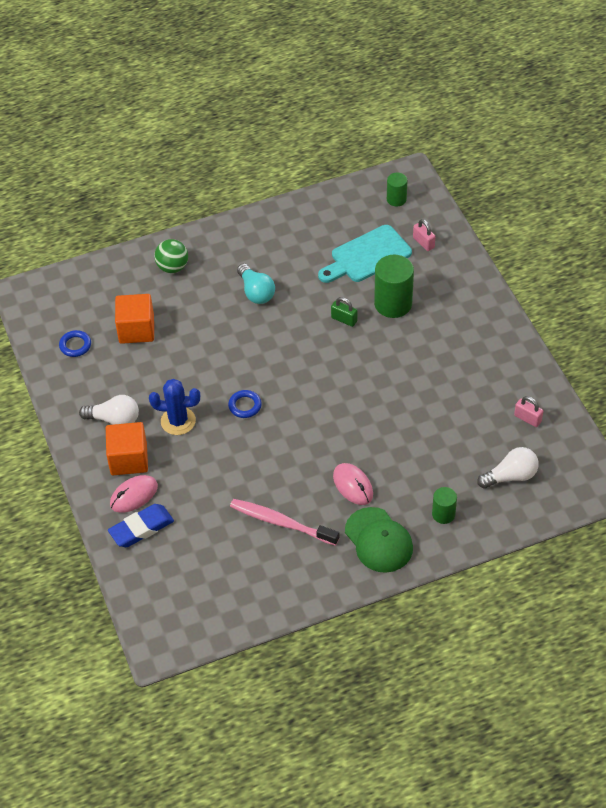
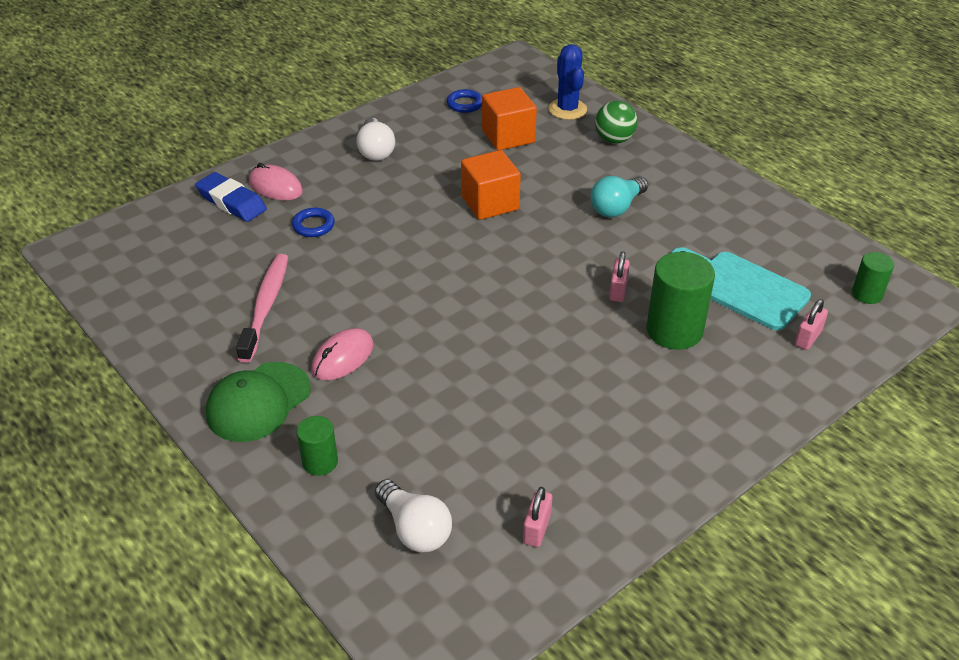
camera: 70 degrees right, 10 degrees down
(129, 459) = (324, 172): orange cube -> orange cube (490, 203)
(178, 421) = (391, 193): blue cactus -> blue cactus (567, 109)
(245, 406) = (435, 237): blue ring -> blue ring (313, 225)
(344, 319) = (618, 290): green padlock -> pink padlock

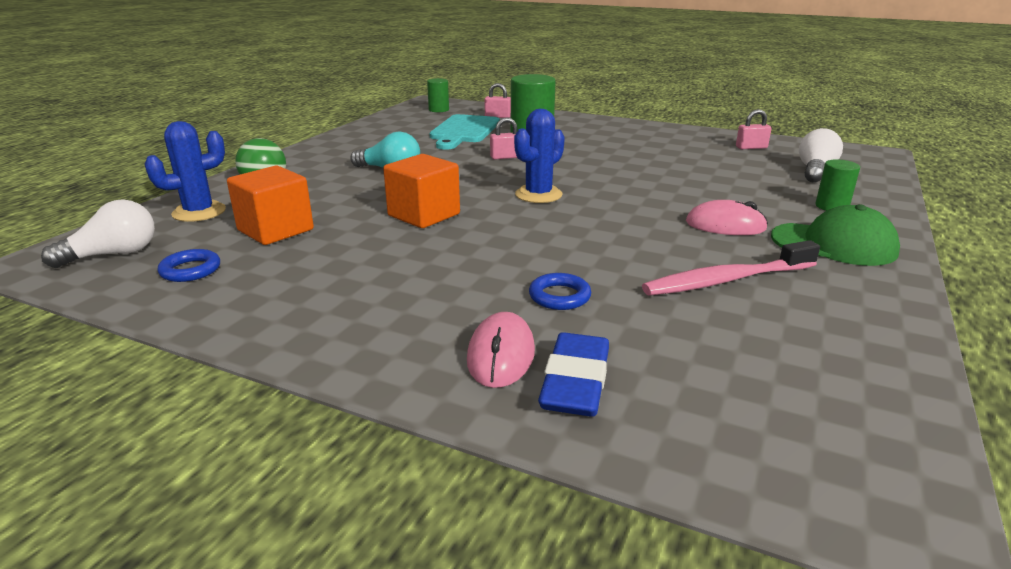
camera: 115 degrees left, 15 degrees down
(375, 150) = (349, 302): white light bulb -> white light bulb (113, 254)
(492, 275) = (538, 195): none -> blue cactus

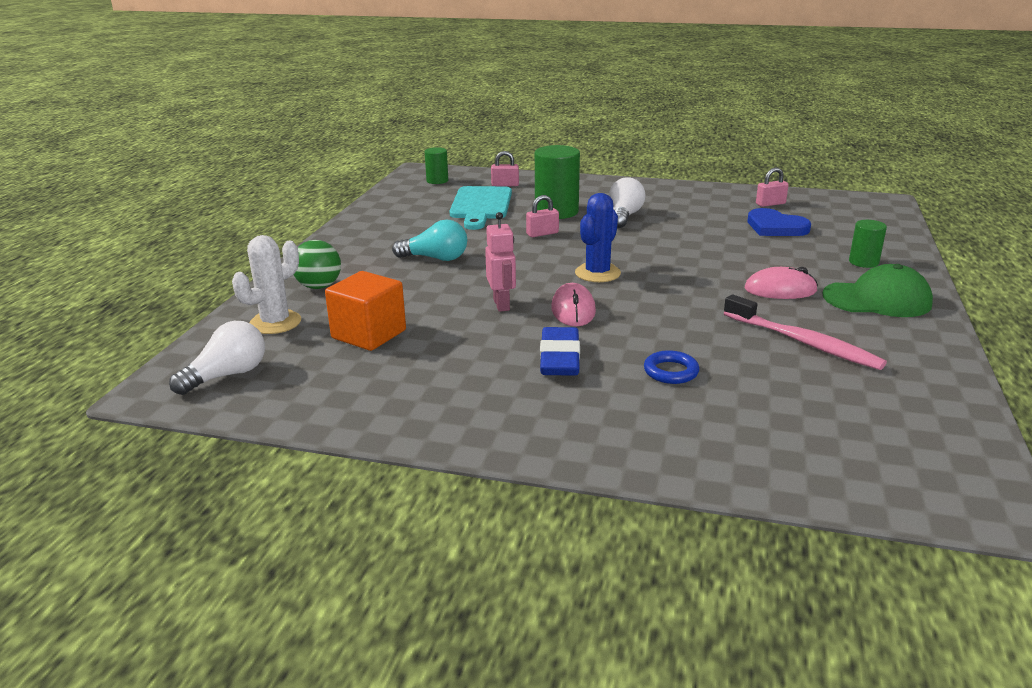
camera: 10 degrees left, 0 degrees up
(190, 270) = (318, 383): blue ring -> none
(199, 212) = (275, 323): blue cactus -> white cactus
(424, 215) = (502, 305): orange cube -> pink robot
(501, 355) = (650, 427): pink mouse -> pink mouse (573, 310)
(575, 382) = (722, 442): blue eraser -> blue eraser (559, 358)
(727, 280) = (802, 342): pink toothbrush -> pink toothbrush turned 105 degrees counterclockwise
(747, 168) = (775, 227): none -> blue heart
(815, 171) = (837, 226): white light bulb -> white light bulb (624, 216)

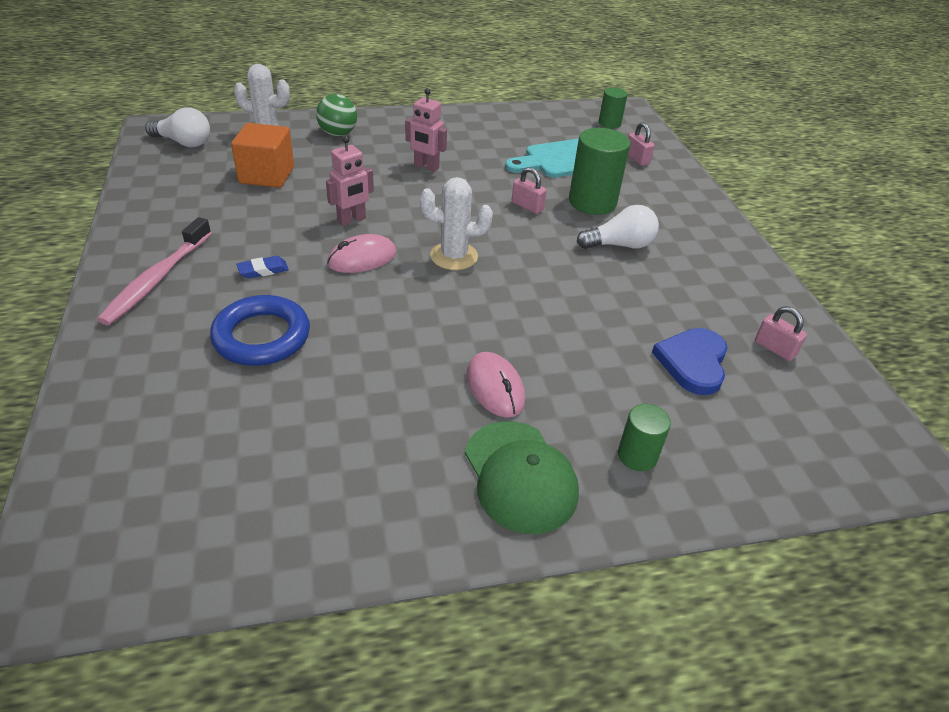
camera: 60 degrees right, 15 degrees up
(435, 258) = (426, 167): turquoise light bulb -> pink robot
(559, 358) = (263, 270): blue eraser -> blue eraser, size x0.55
(597, 273) = (454, 256): blue cactus -> white cactus
(671, 371) = (262, 336): blue ring -> blue ring, size x1.80
(802, 342) = (365, 419): pink toothbrush -> pink toothbrush (157, 279)

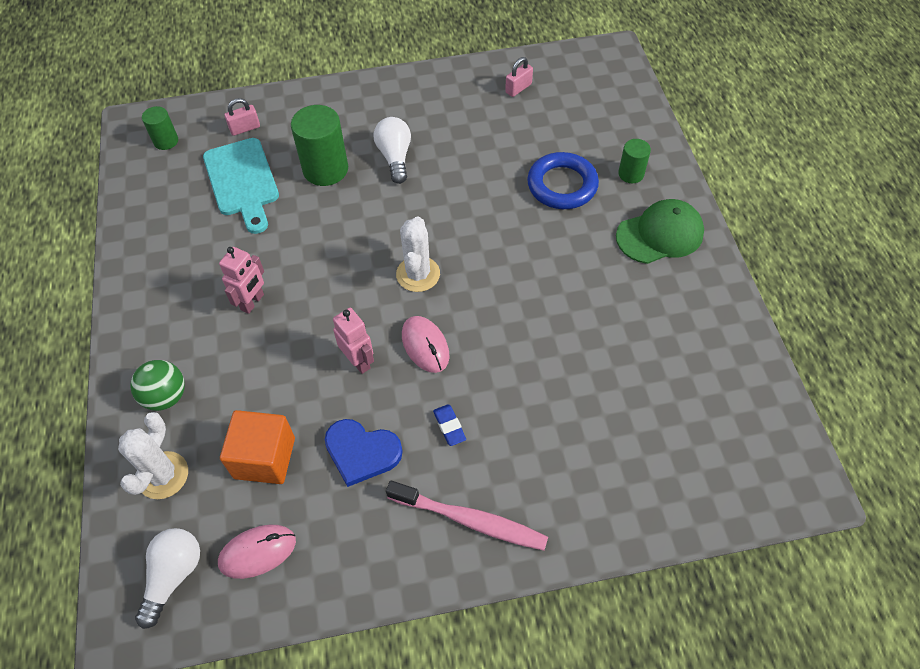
camera: 85 degrees left, 15 degrees up
(262, 336) = (544, 409): blue ring -> blue ring (562, 185)
(495, 387) = (581, 246): pink mouse -> pink mouse (257, 552)
(527, 206) = (333, 218): pink padlock -> none
(693, 362) = (538, 133): blue heart -> blue heart (362, 452)

